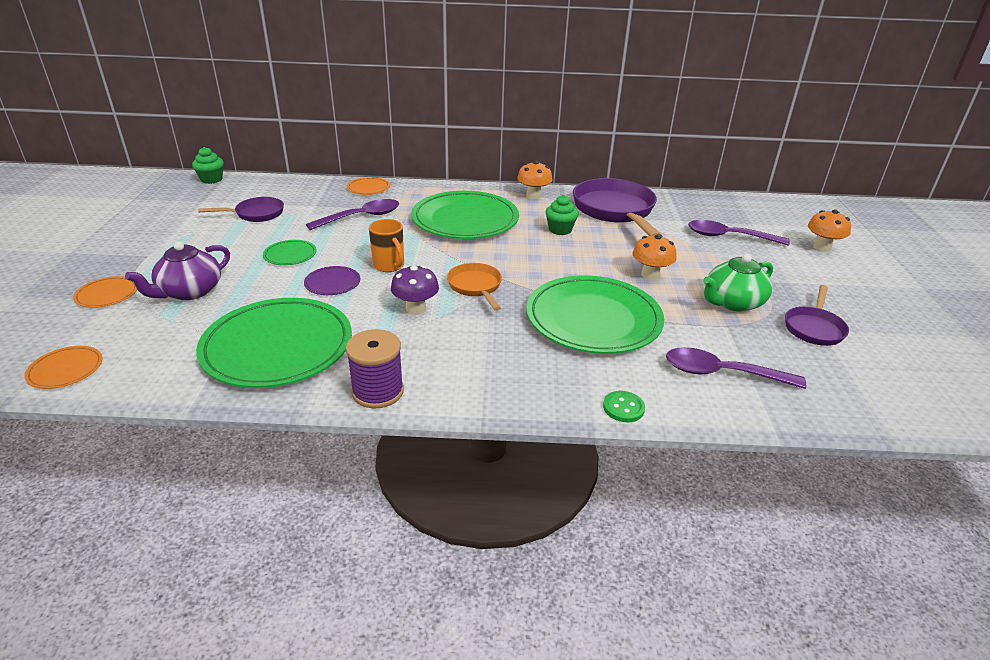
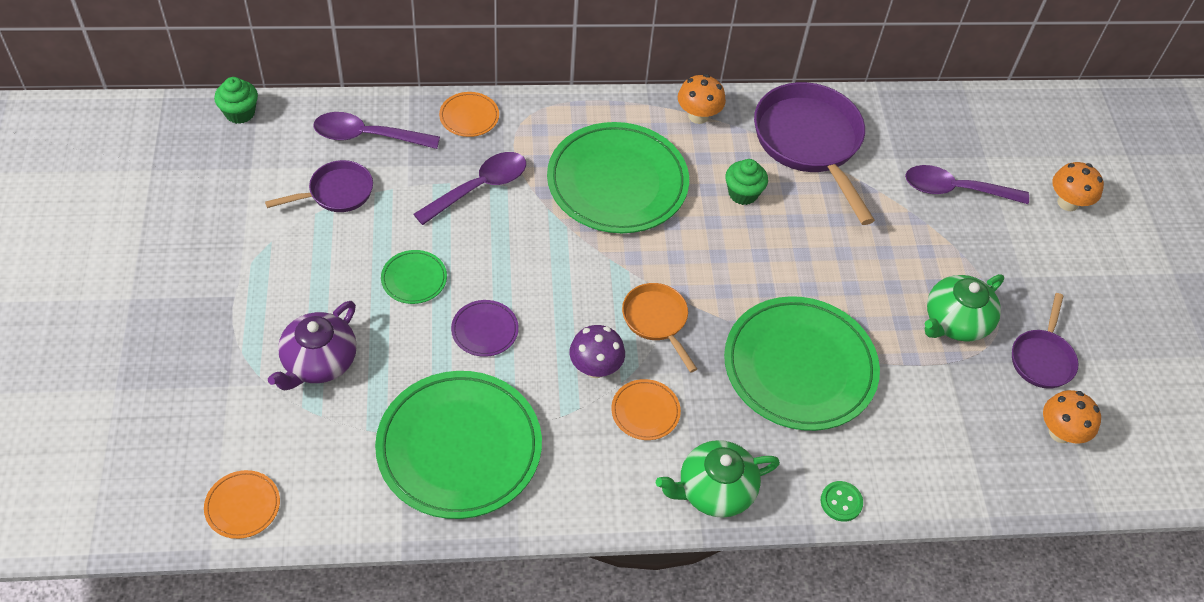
camera: 10 degrees left, 20 degrees up
(107, 295) = (222, 377): orange plate -> orange plate (645, 411)
(378, 391) = (587, 504): purple spool -> none
(389, 266) = (543, 289): orange mug -> none
(501, 391) = (714, 490): none -> green teapot
(650, 275) = (860, 278): orange mushroom -> orange mushroom (1060, 432)
(722, 373) = (940, 441): purple spoon -> purple spoon (367, 136)

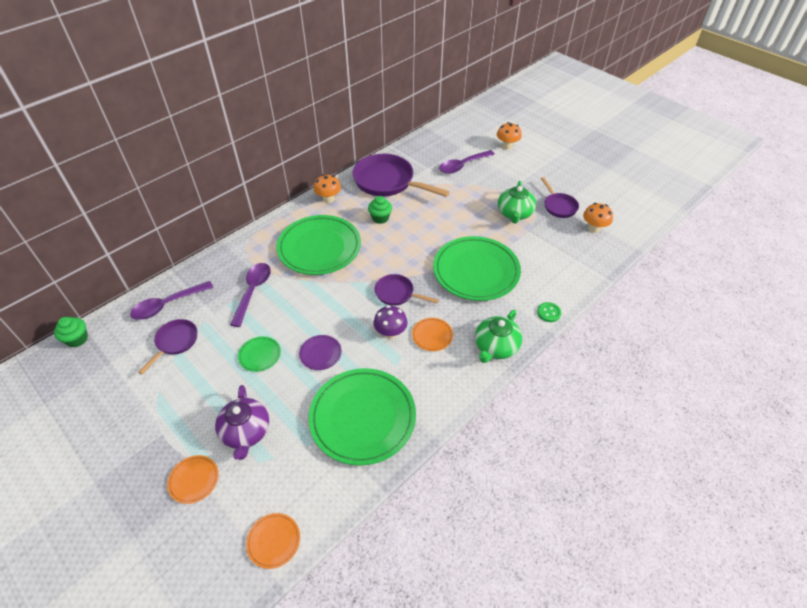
camera: 35 degrees left, 5 degrees down
(469, 117) = (216, 263): orange plate -> orange plate (194, 480)
(657, 320) = (397, 293): orange pan -> purple pan

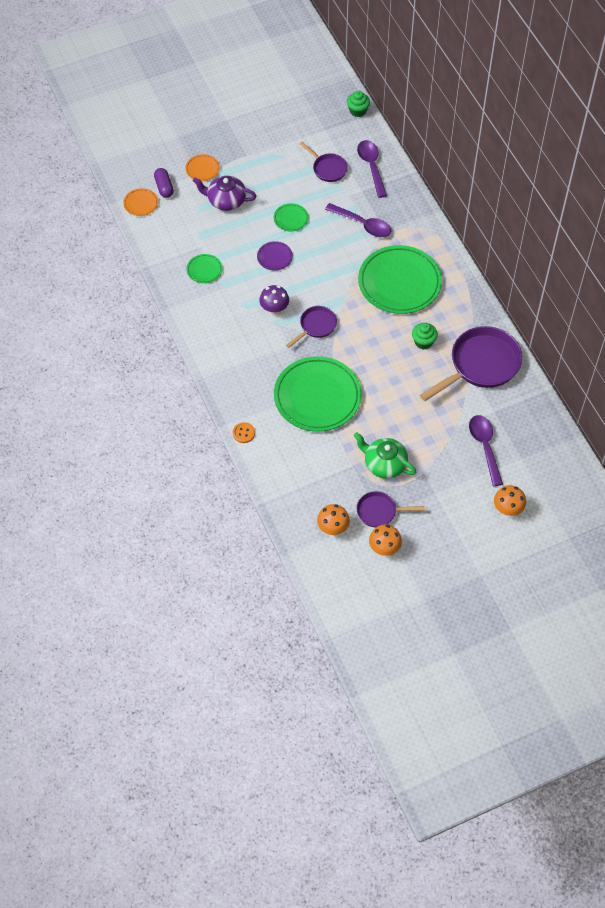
camera: 110 degrees right, 10 degrees up
(236, 520) = (164, 187): none -> purple capsule
(328, 199) = (470, 306): orange mushroom -> orange mushroom (384, 548)
(362, 417) = (204, 270): green plate -> green plate, size x0.43
(432, 335) = (258, 337): orange plate -> none
(495, 347) = (226, 377): green teapot -> none
(548, 313) = (243, 433): green button -> orange button

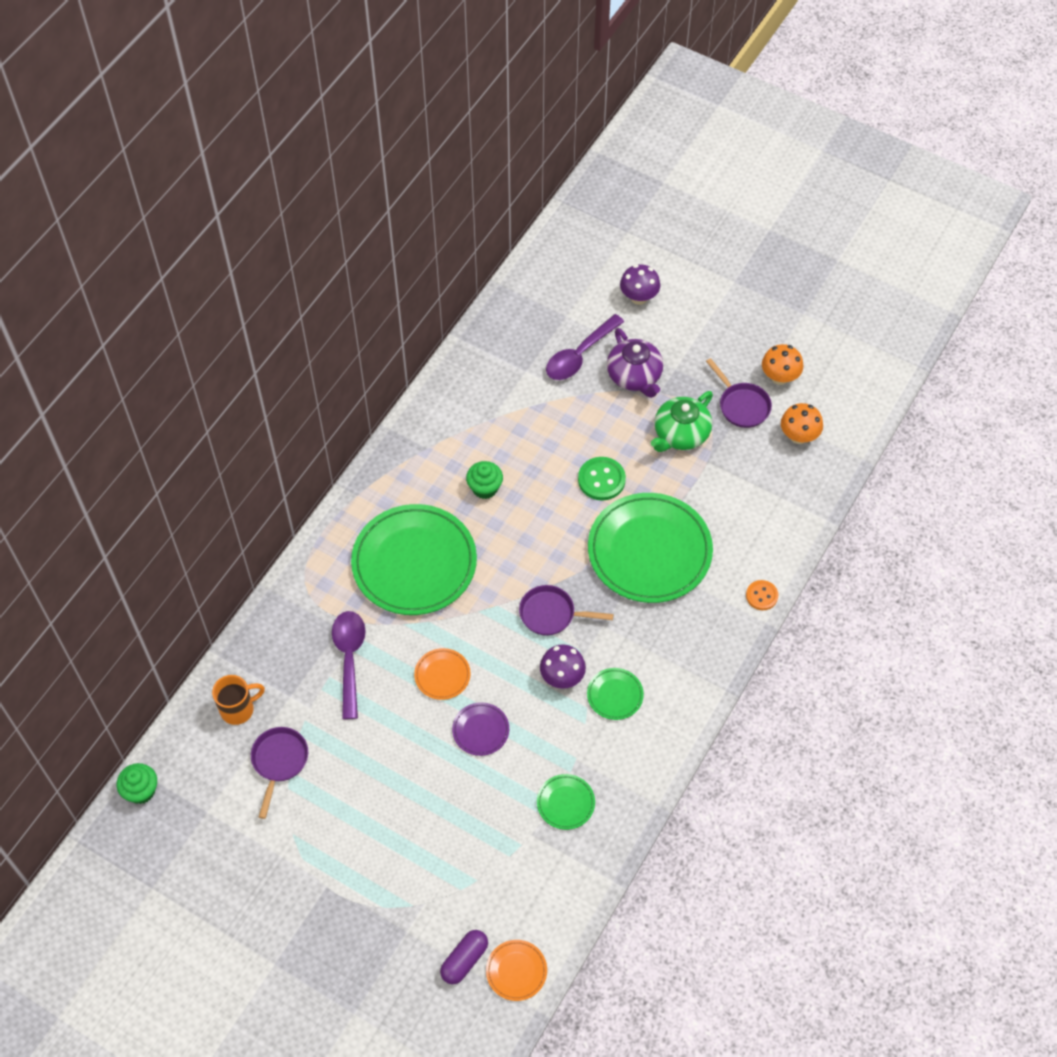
camera: 125 degrees left, 0 degrees up
(202, 169) = (393, 930): orange plate -> orange plate (442, 675)
(226, 200) = (429, 857): purple teapot -> purple teapot (634, 376)
(291, 219) = (401, 752): green plate -> green plate (615, 695)
(371, 166) = (238, 709): purple spoon -> orange mug
(384, 402) = (601, 480): none -> green button
(384, 464) = (680, 434): green teapot -> green teapot turned 45 degrees clockwise
(481, 365) = (473, 414): purple pan -> none
(507, 509) = (639, 297): orange mushroom -> purple mushroom

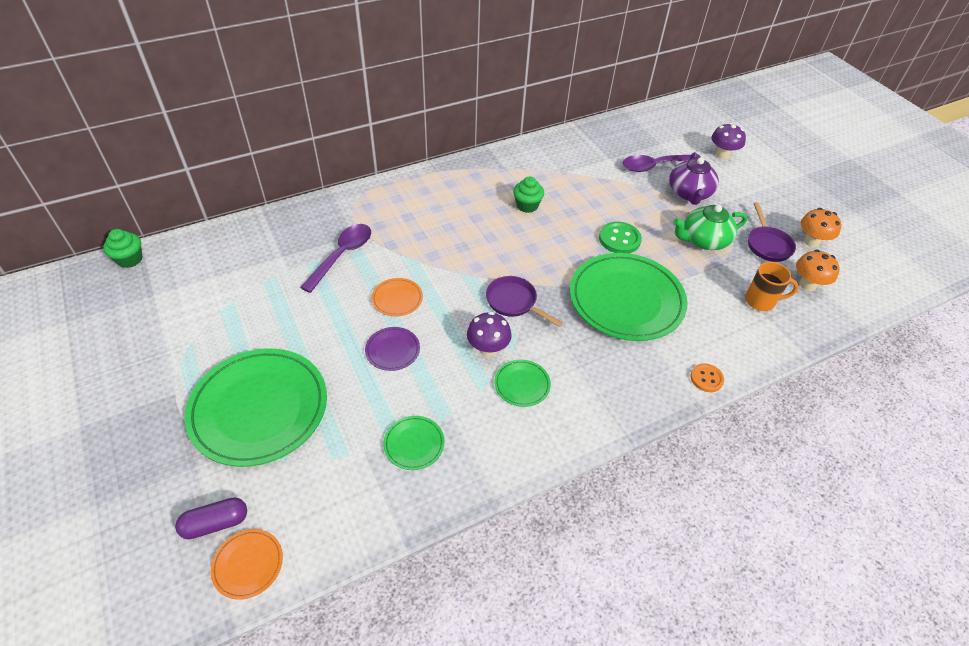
camera: 30 degrees right, 10 degrees down
(238, 709) = (241, 246): orange mug -> orange mug (761, 301)
(279, 762) = (232, 291): purple pan -> none
(414, 563) = (440, 223): green plate -> green plate (259, 409)

